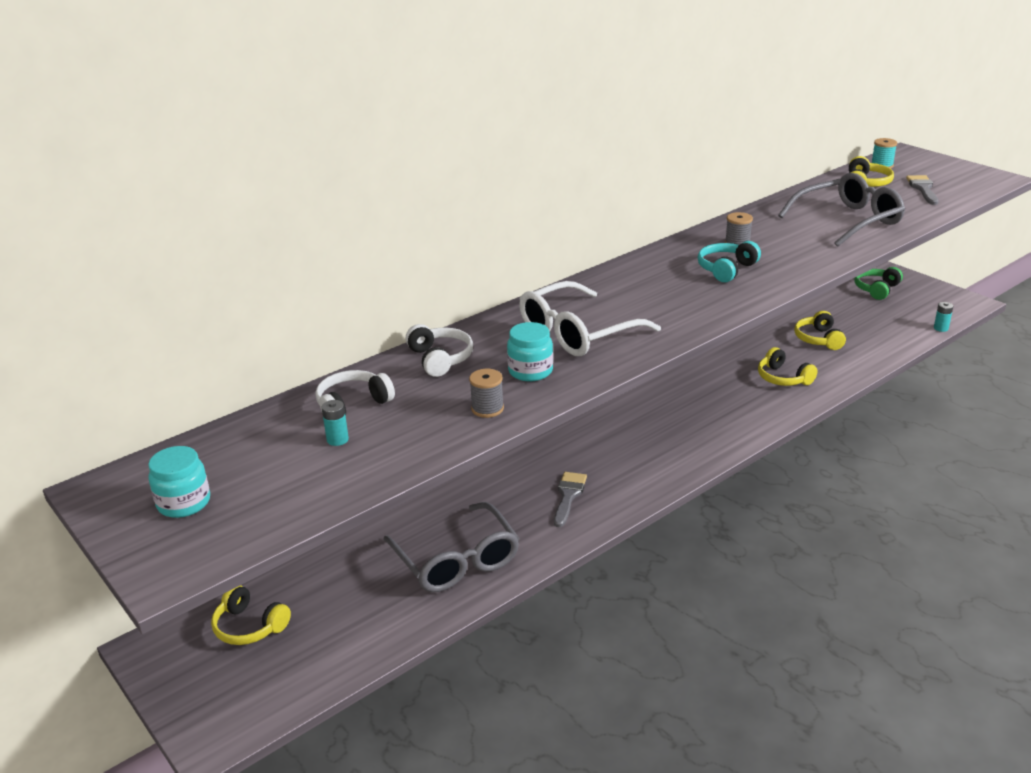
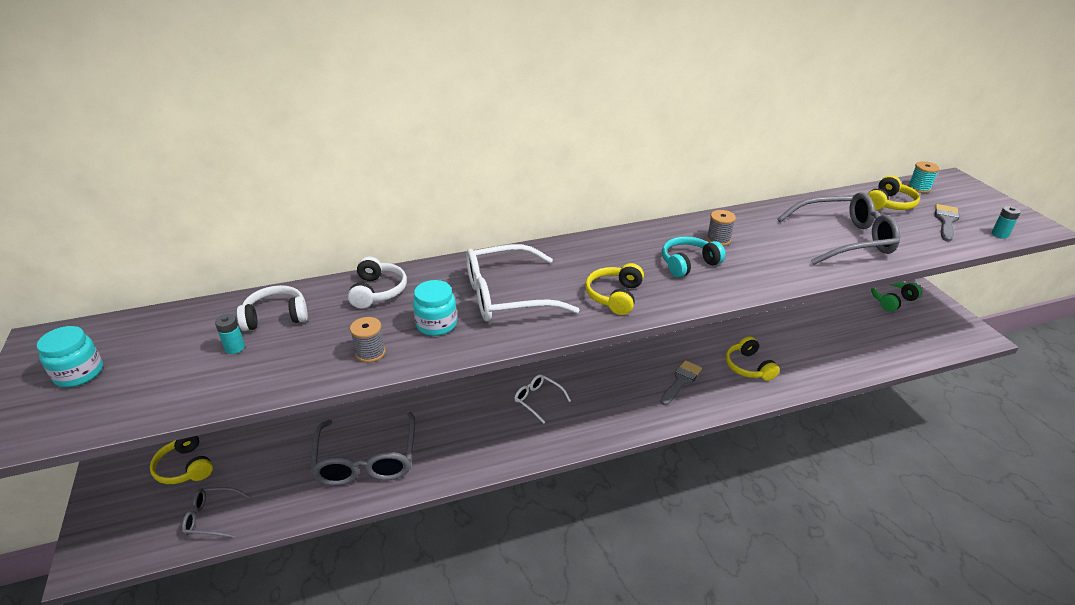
camera: 20 degrees right, 5 degrees up
(324, 659) = (211, 517): none -> grey glasses
(568, 496) = (492, 428): grey brush -> grey brush (681, 381)
(597, 459) = (538, 400): none -> white glasses
(818, 339) = (805, 336): yellow headphones -> yellow headphones (614, 296)
(941, 328) = (933, 356): turquoise battery -> turquoise battery (999, 234)

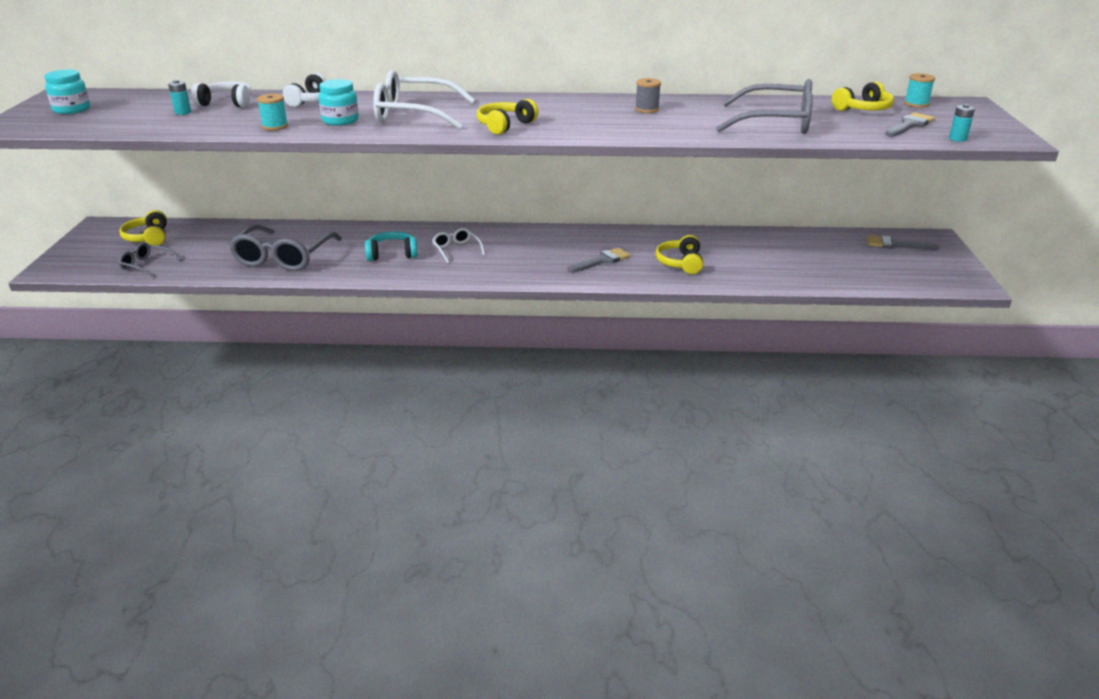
camera: 20 degrees right, 5 degrees down
(370, 353) = (275, 126): grey spool -> turquoise spool
(688, 264) = (597, 118): turquoise headphones -> turquoise headphones (392, 254)
(891, 300) = (895, 245): green headphones -> grey brush

